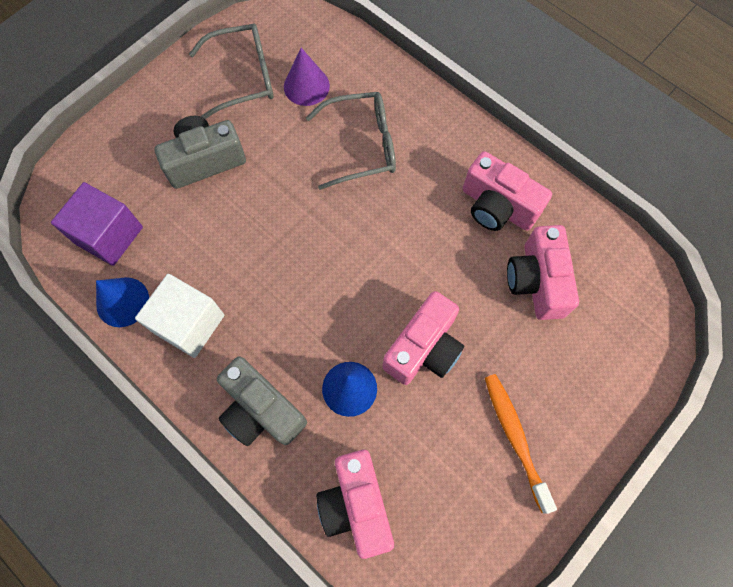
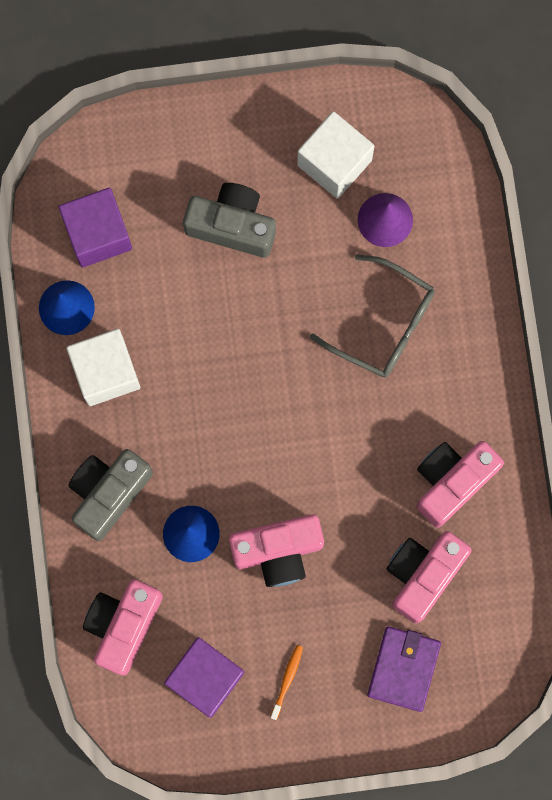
camera: 40 degrees right, 10 degrees up
(243, 77) = (334, 162): grey glasses -> white cube
(261, 410) = (108, 493): grey camera -> grey camera turned 45 degrees clockwise
(454, 490) = (205, 678): none -> purple cube
(497, 206) = (452, 481): pink camera -> pink camera turned 60 degrees clockwise
(515, 437) = (287, 680): orange toothbrush -> orange toothbrush, size x0.55
(586, 357) = (403, 668): none -> purple wallet

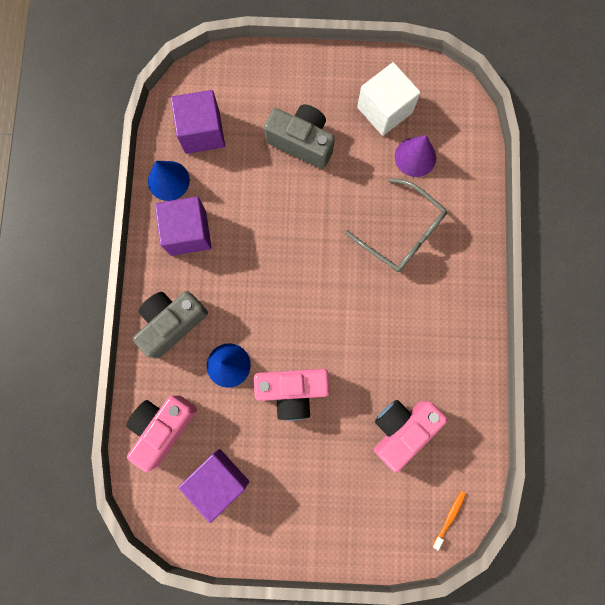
camera: 10 degrees right, 0 degrees up
(106, 372) = (188, 232): white cube -> purple cube
(287, 680) = (281, 494): orange toothbrush -> orange toothbrush (449, 517)
(403, 668) = (374, 501): purple wallet -> none
(452, 481) = (435, 360): pink camera -> none

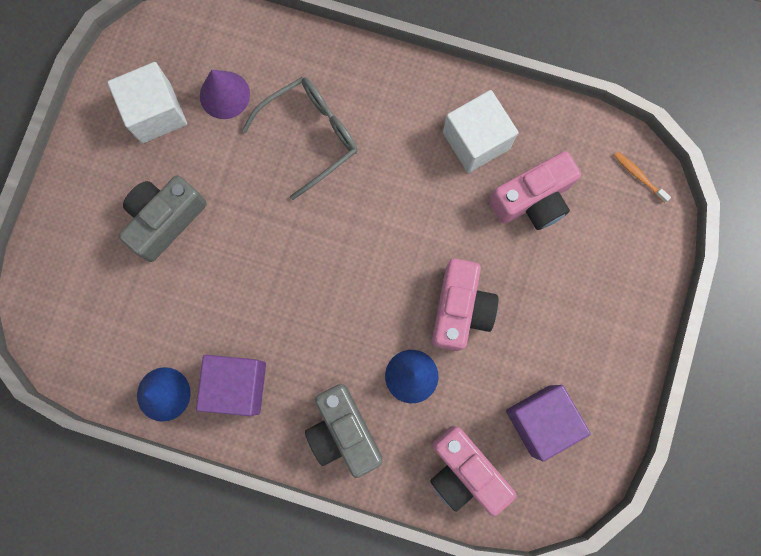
camera: 75 degrees left, 0 degrees up
(202, 132) = (113, 337): purple cube -> none
(401, 429) = (533, 200): pink camera -> pink camera turned 90 degrees counterclockwise
(438, 368) = (476, 141): none -> white cube

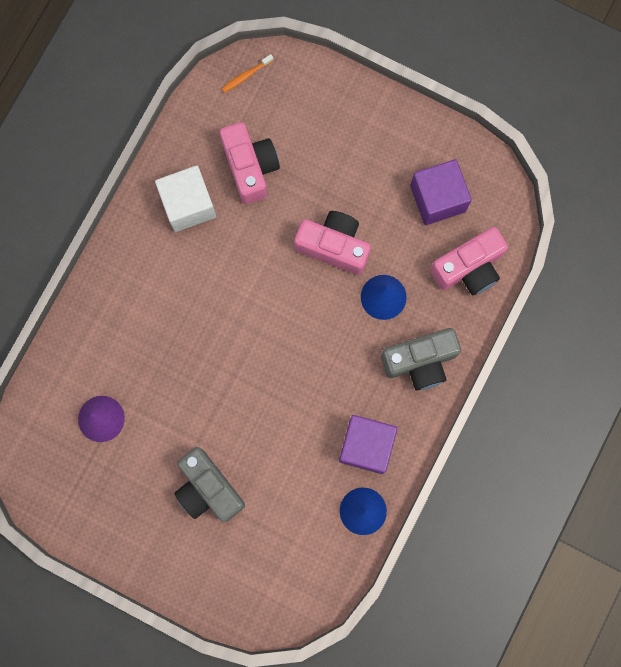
camera: 80 degrees left, 0 degrees up
(156, 113) = (105, 484): white cube -> none
(310, 136) = (155, 347): grey glasses -> none

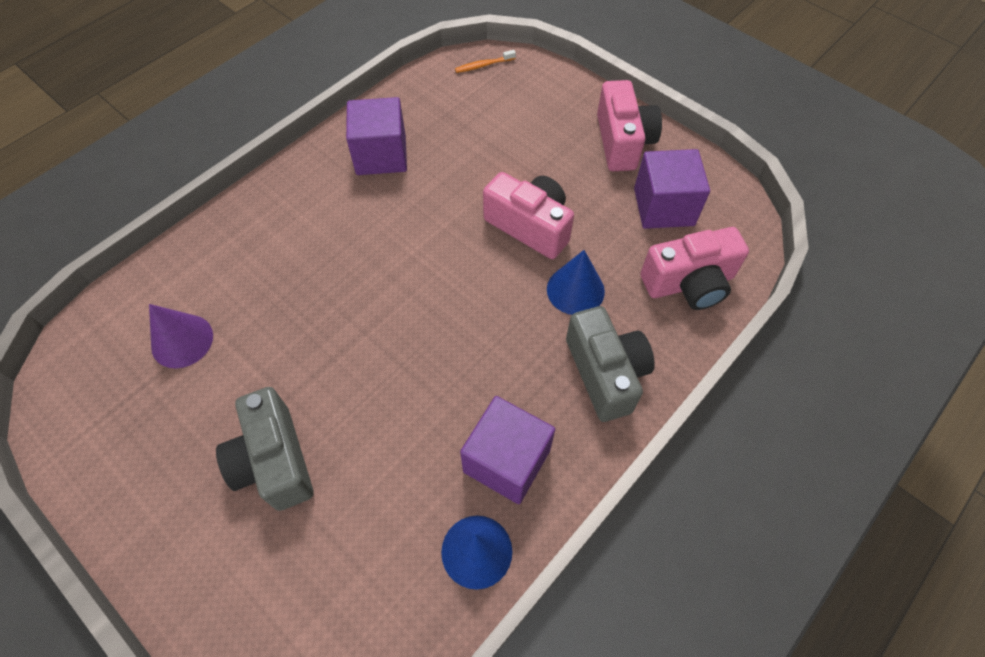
camera: 15 degrees right, 20 degrees down
(188, 205) = (381, 155): white cube -> purple cube
(250, 167) = (460, 137): pink camera -> pink camera (622, 142)
(420, 362) = (605, 373): grey camera -> grey camera turned 105 degrees counterclockwise

